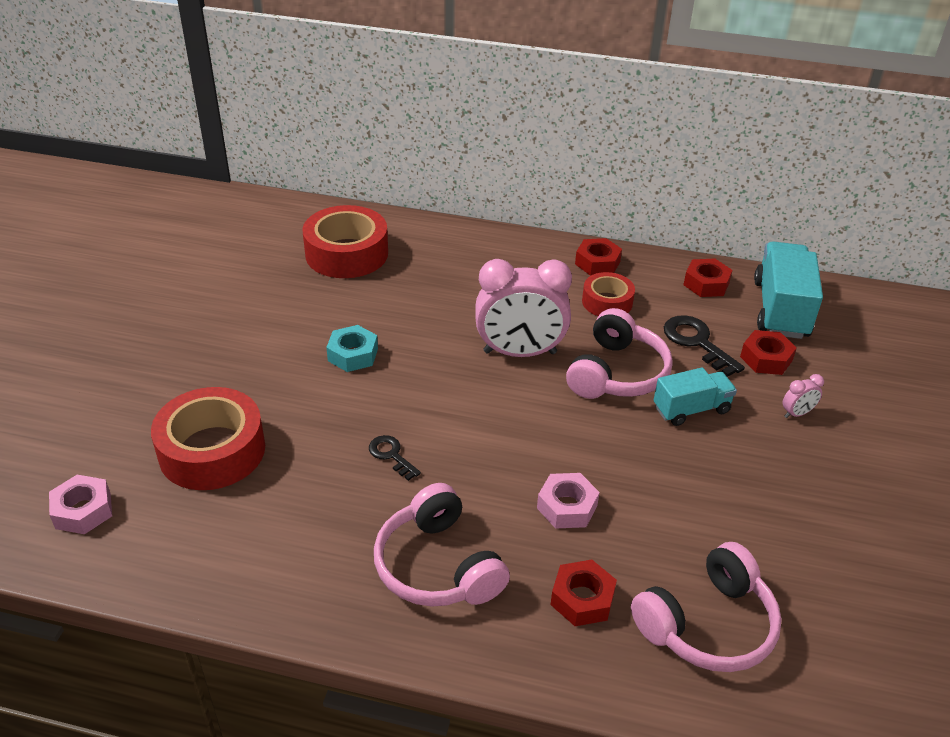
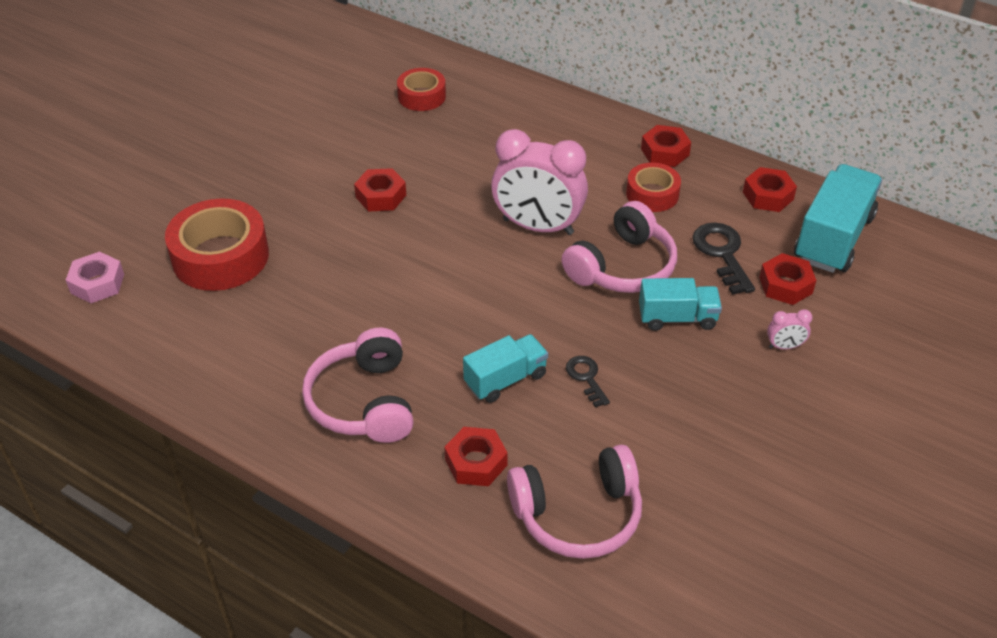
camera: 20 degrees right, 5 degrees up
(347, 253) = (421, 96): red tape -> red tape, size x0.58
(353, 354) = (381, 196): turquoise nut -> red nut
(391, 455) = (370, 296): black key -> black key (586, 377)
(567, 507) = (505, 379): pink nut -> turquoise truck

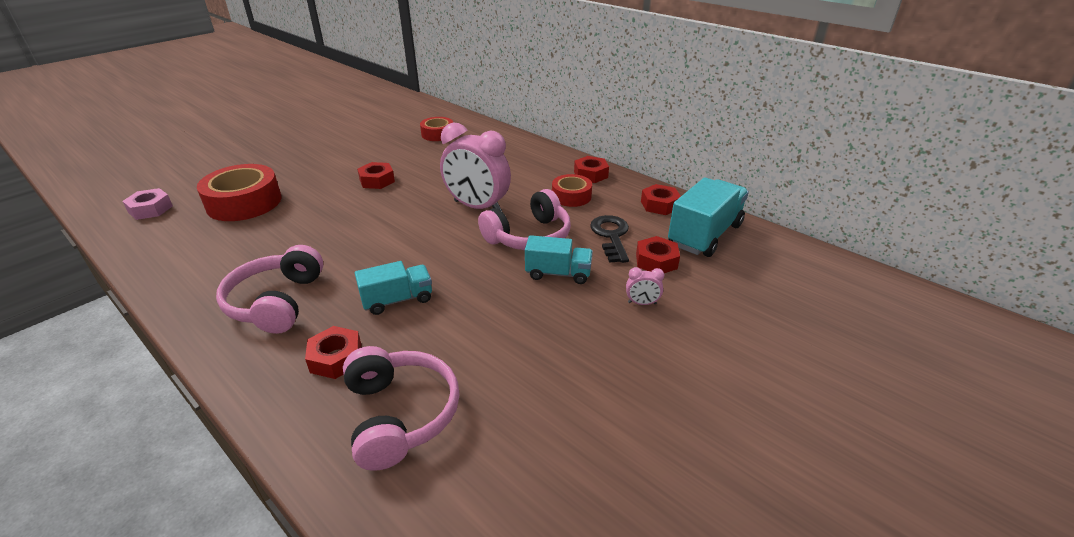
camera: 10 degrees right, 10 degrees down
(578, 514) = (400, 414): pink headphones -> pink headphones turned 105 degrees counterclockwise
(586, 377) = (463, 306): black key -> none

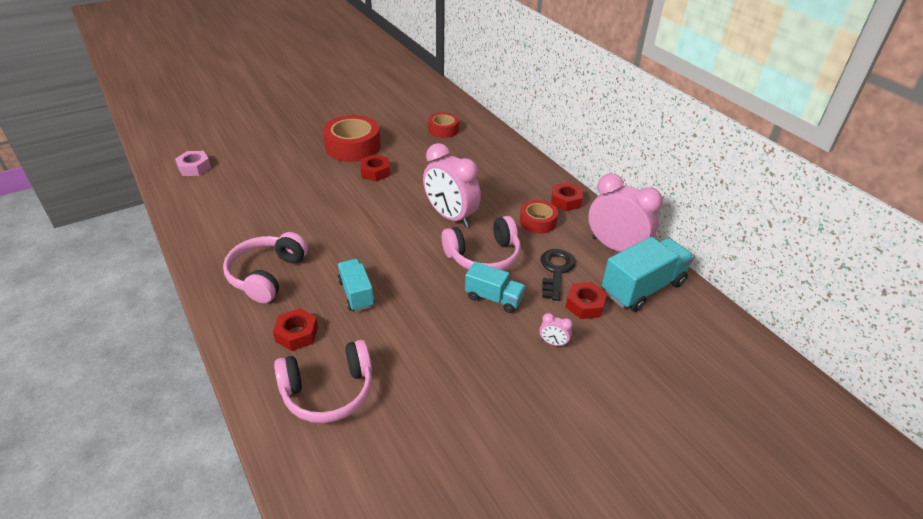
camera: 15 degrees right, 5 degrees up
(244, 202) = (264, 175): red tape -> red tape (353, 146)
(397, 300) = (356, 294): turquoise truck -> turquoise truck turned 105 degrees counterclockwise
(400, 414) = (328, 391): pink headphones -> pink headphones turned 75 degrees clockwise
(659, 205) = (615, 247): red nut -> pink clock

